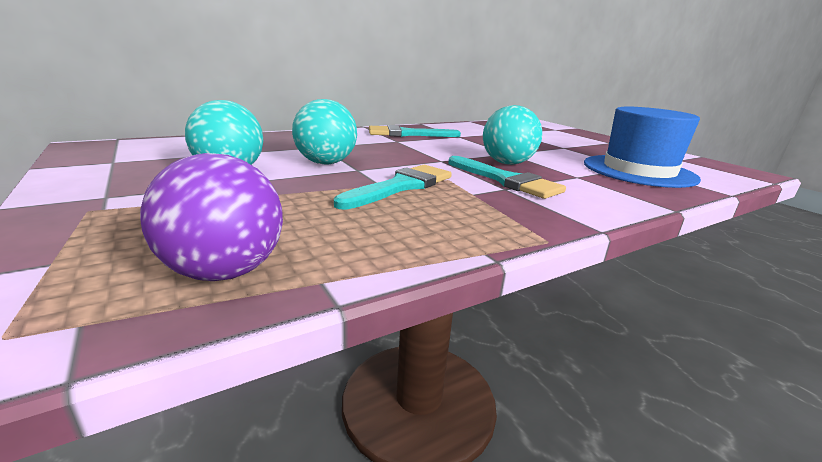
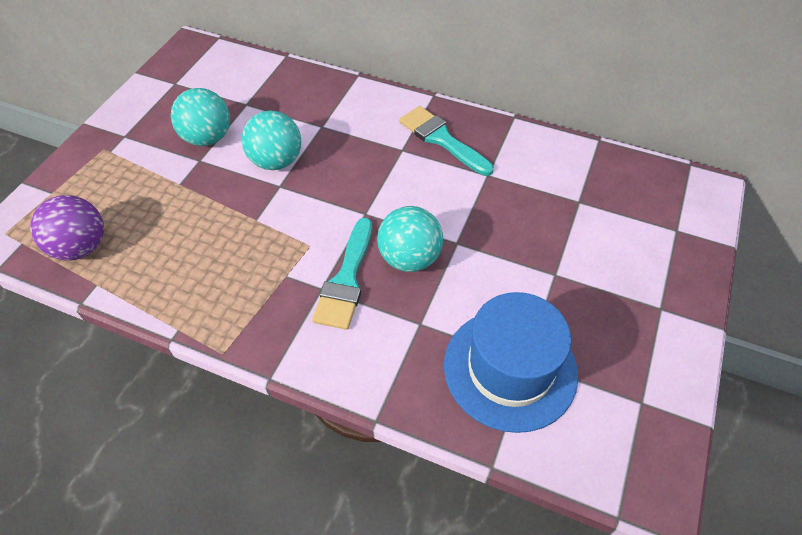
camera: 55 degrees right, 30 degrees up
(401, 186) = (262, 231): turquoise brush -> none

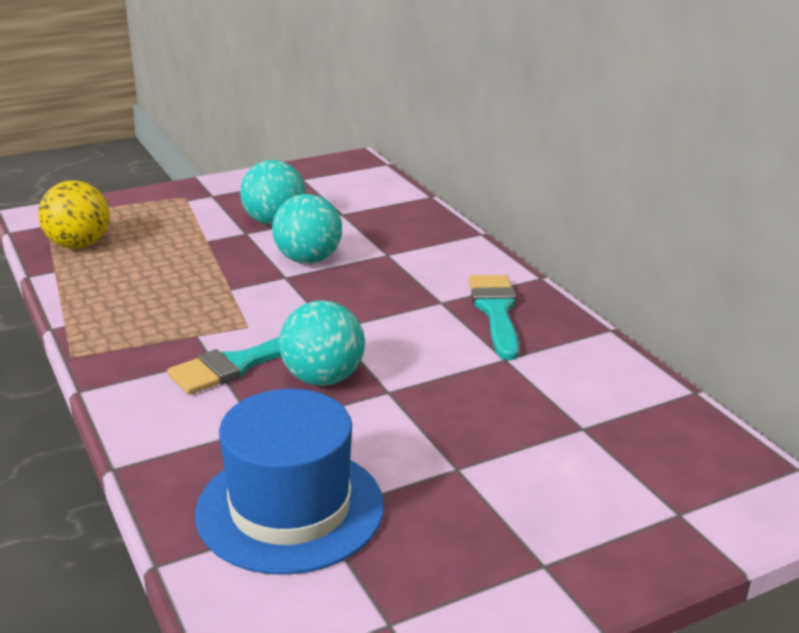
camera: 40 degrees right, 25 degrees down
(81, 247) = (79, 245): purple ball -> yellow ball

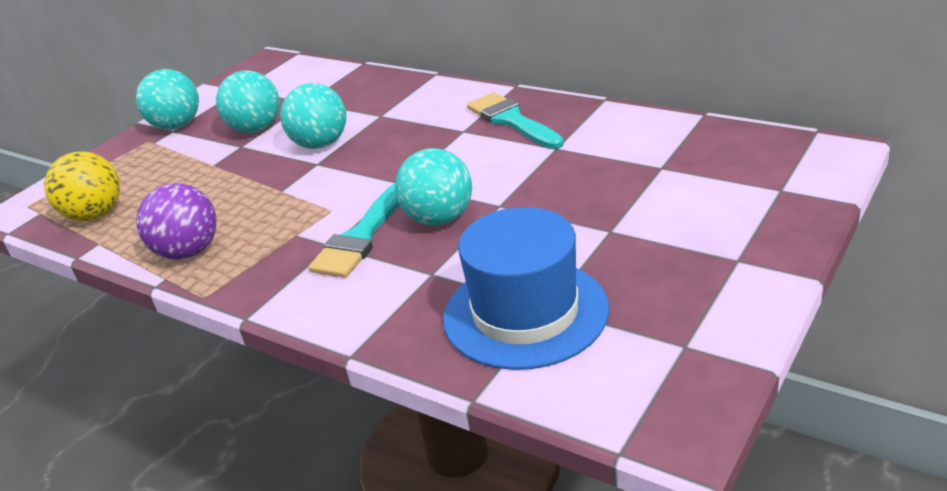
camera: 25 degrees left, 5 degrees up
(105, 310) = (188, 252): none -> purple ball
(219, 192) = (177, 126): none -> turquoise ball

